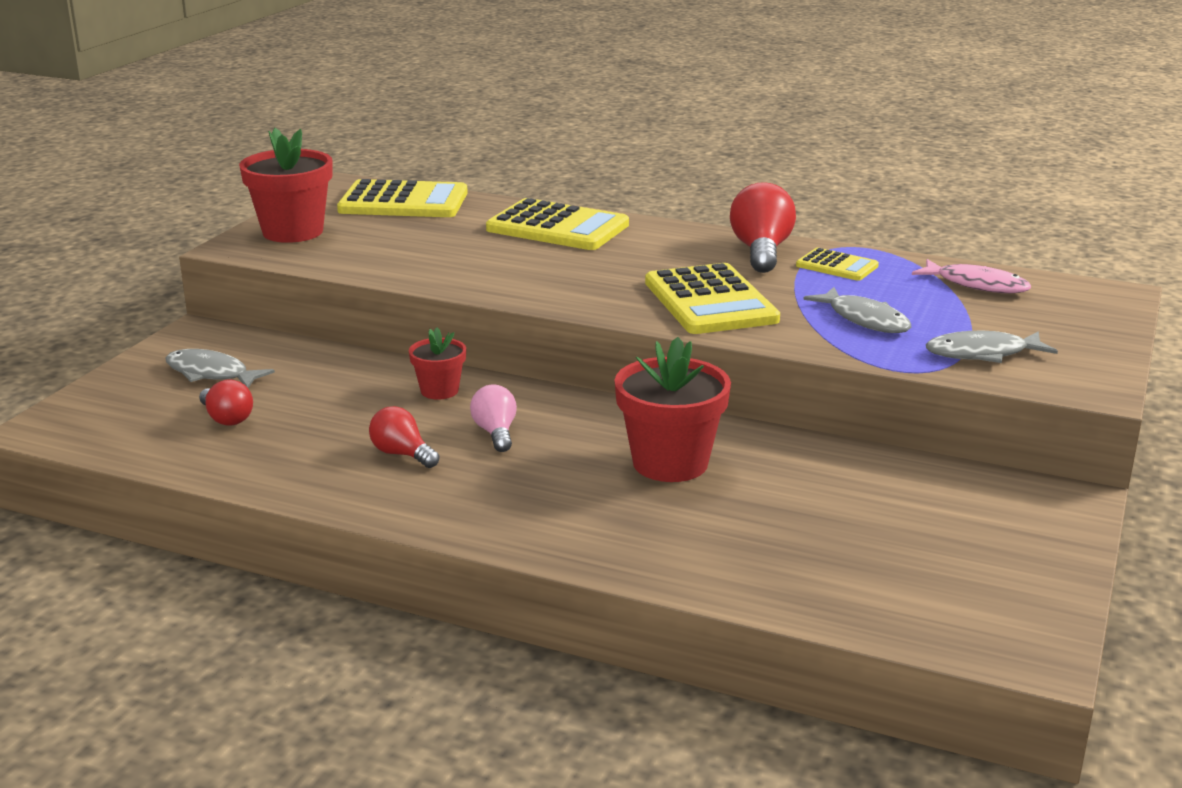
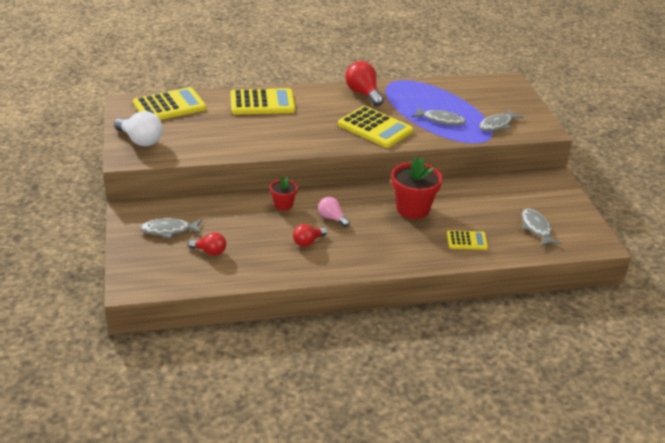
camera: 35 degrees left, 10 degrees up
(293, 232) = (140, 140): red flower pot -> white light bulb
(402, 454) = (308, 242): red light bulb -> red light bulb turned 45 degrees counterclockwise
(837, 266) = (400, 93): yellow calculator -> yellow calculator (466, 241)
(903, 575) = (536, 228): none -> grey fish
(976, 285) = (460, 89): pink fish -> none

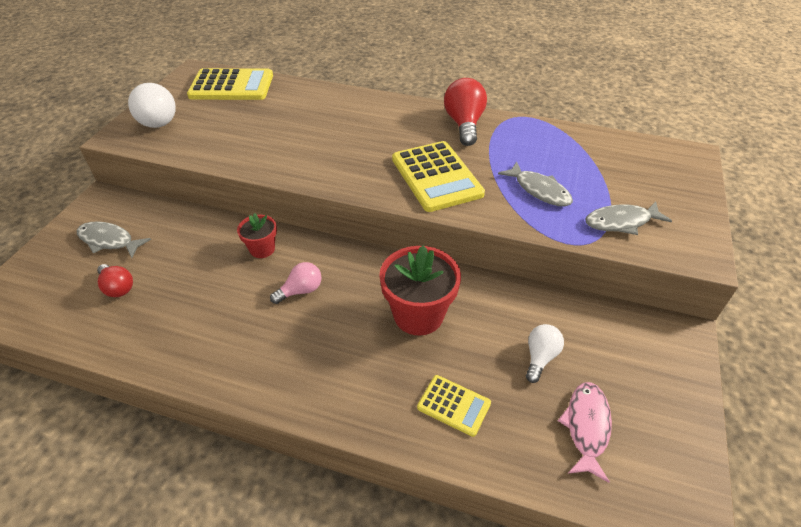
camera: 30 degrees right, 10 degrees up
(262, 103) = (332, 106): yellow calculator -> none
(308, 242) = (238, 318): red light bulb -> none
(332, 218) = (301, 291): pink light bulb -> pink light bulb turned 75 degrees clockwise
(493, 208) = (540, 357): none -> white light bulb
(536, 228) = (586, 427): grey fish -> pink fish

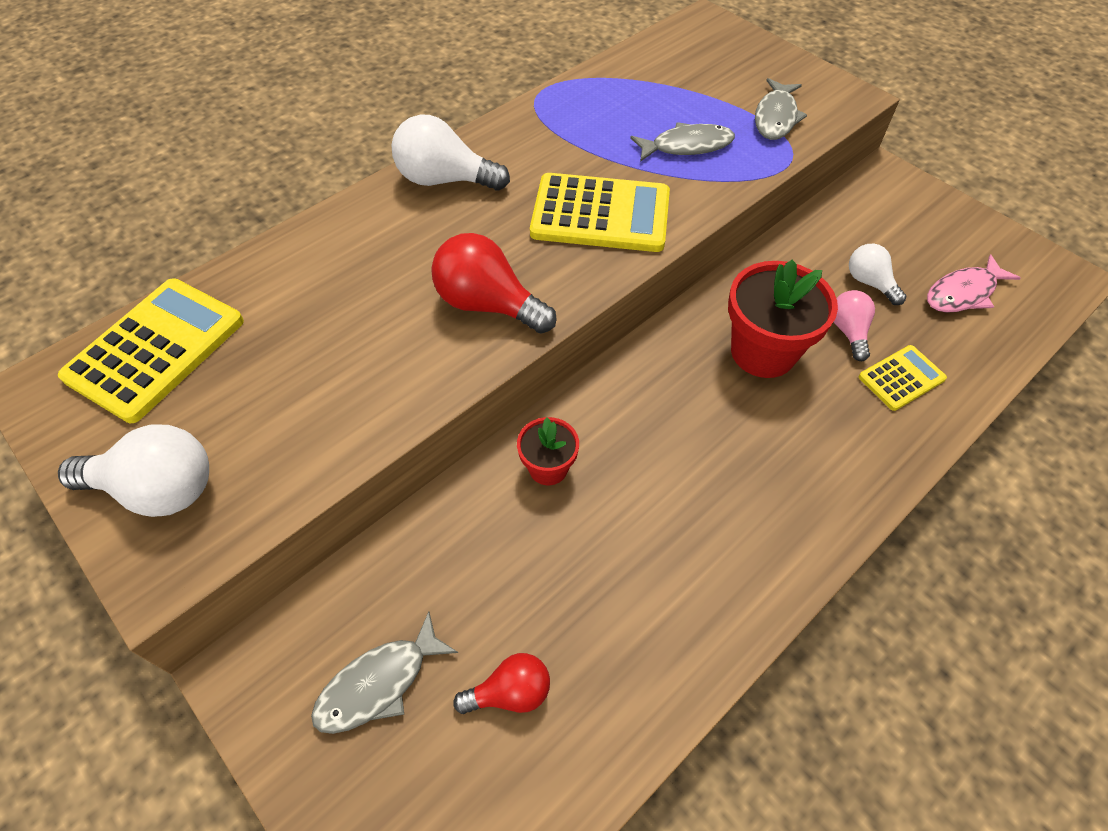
camera: 60 degrees left, 10 degrees up
(301, 291) = (658, 451): pink light bulb -> pink light bulb (848, 331)
(410, 114) = (445, 180): none -> white light bulb
(464, 124) = (512, 144): red light bulb -> red light bulb (488, 304)
(586, 427) = (963, 293): pink fish -> pink fish turned 75 degrees counterclockwise

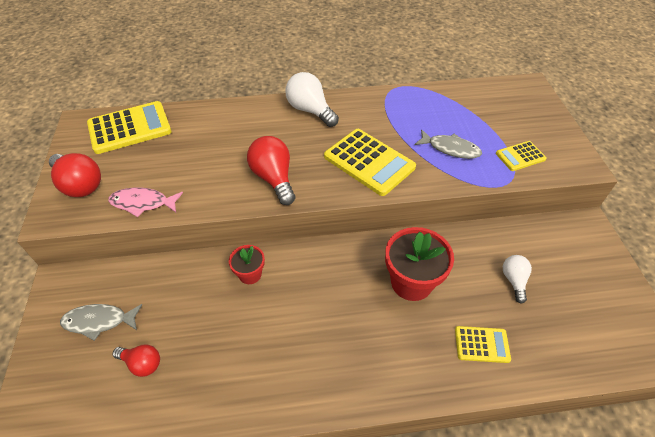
camera: 35 degrees right, 5 degrees down
(158, 489) = (80, 185): white light bulb -> red light bulb
(775, 117) = (520, 156): grey fish -> yellow calculator
(848, 331) = (473, 300): pink light bulb -> none
(963, 293) = (573, 320): pink fish -> pink fish (143, 203)

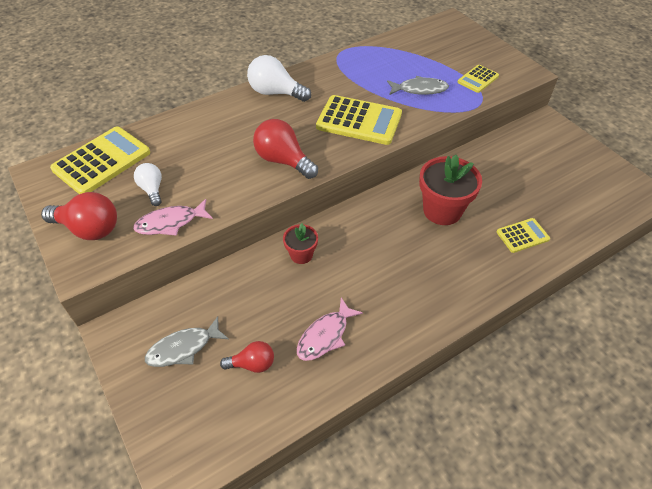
camera: 25 degrees left, 0 degrees up
(220, 365) = (325, 335): none -> pink fish
(514, 280) = (518, 181): white light bulb -> white light bulb (152, 189)

